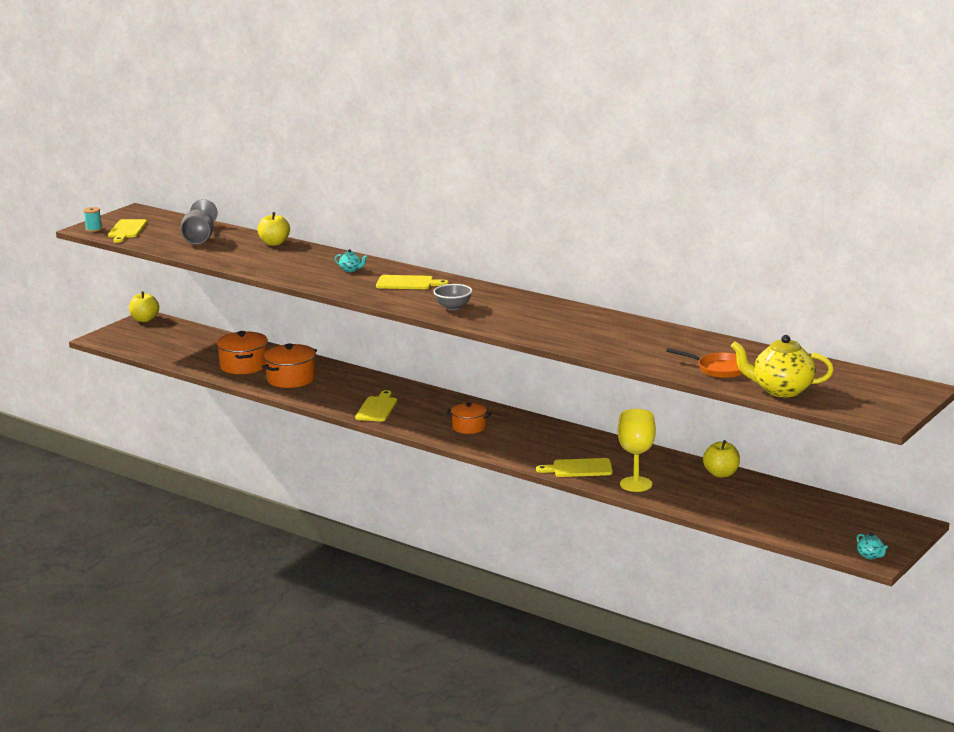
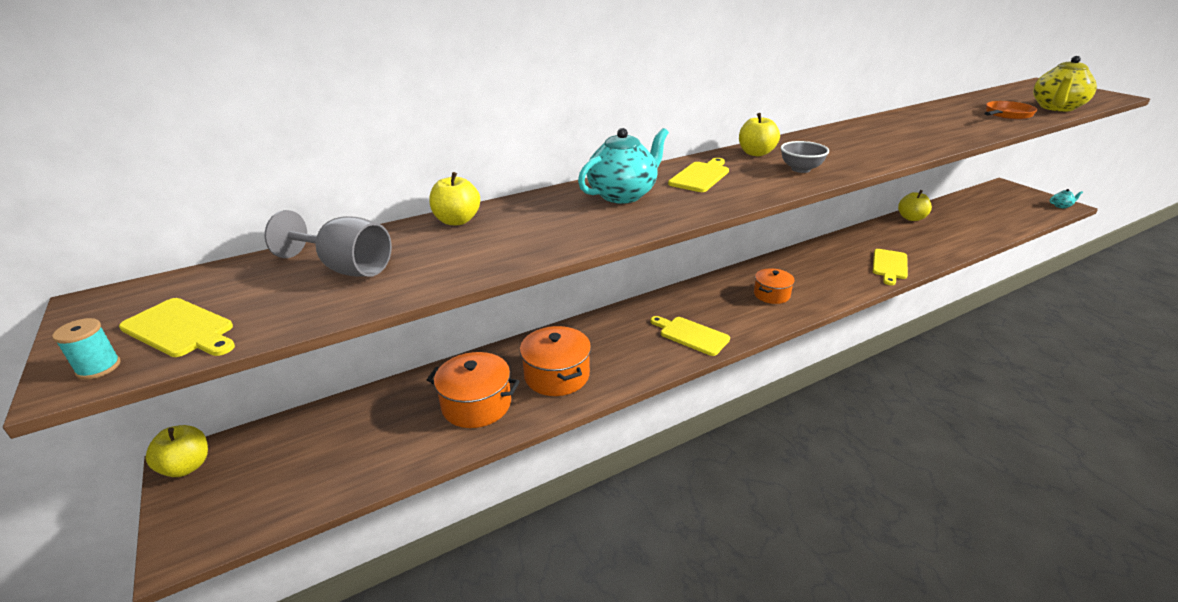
camera: 65 degrees left, 10 degrees up
(351, 270) = (623, 195): turquoise teapot -> turquoise teapot, size x2.28
(479, 292) = (756, 153): none -> yellow apple
(636, 484) = (928, 250): yellow goblet -> none

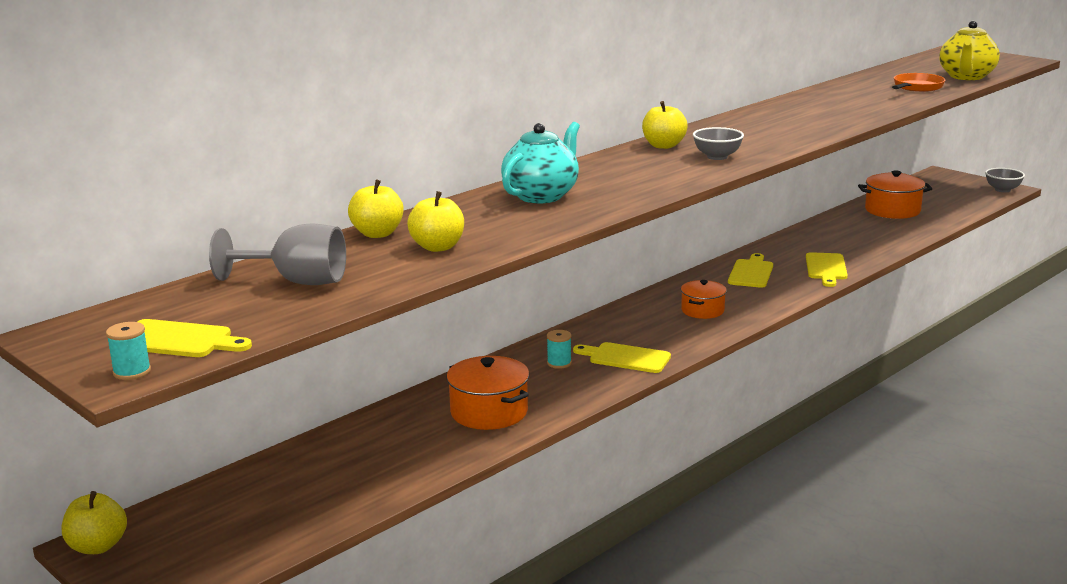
camera: 15 degrees left, 10 degrees down
(476, 404) = (410, 448): orange pot -> orange pot (892, 210)
(634, 332) = (559, 363): none -> turquoise spool
(701, 176) = (615, 172): yellow cutting board -> yellow cutting board (751, 272)
(911, 218) = (840, 218): yellow apple -> yellow apple (437, 247)
(1061, 206) = (1002, 190): turquoise teapot -> grey bowl

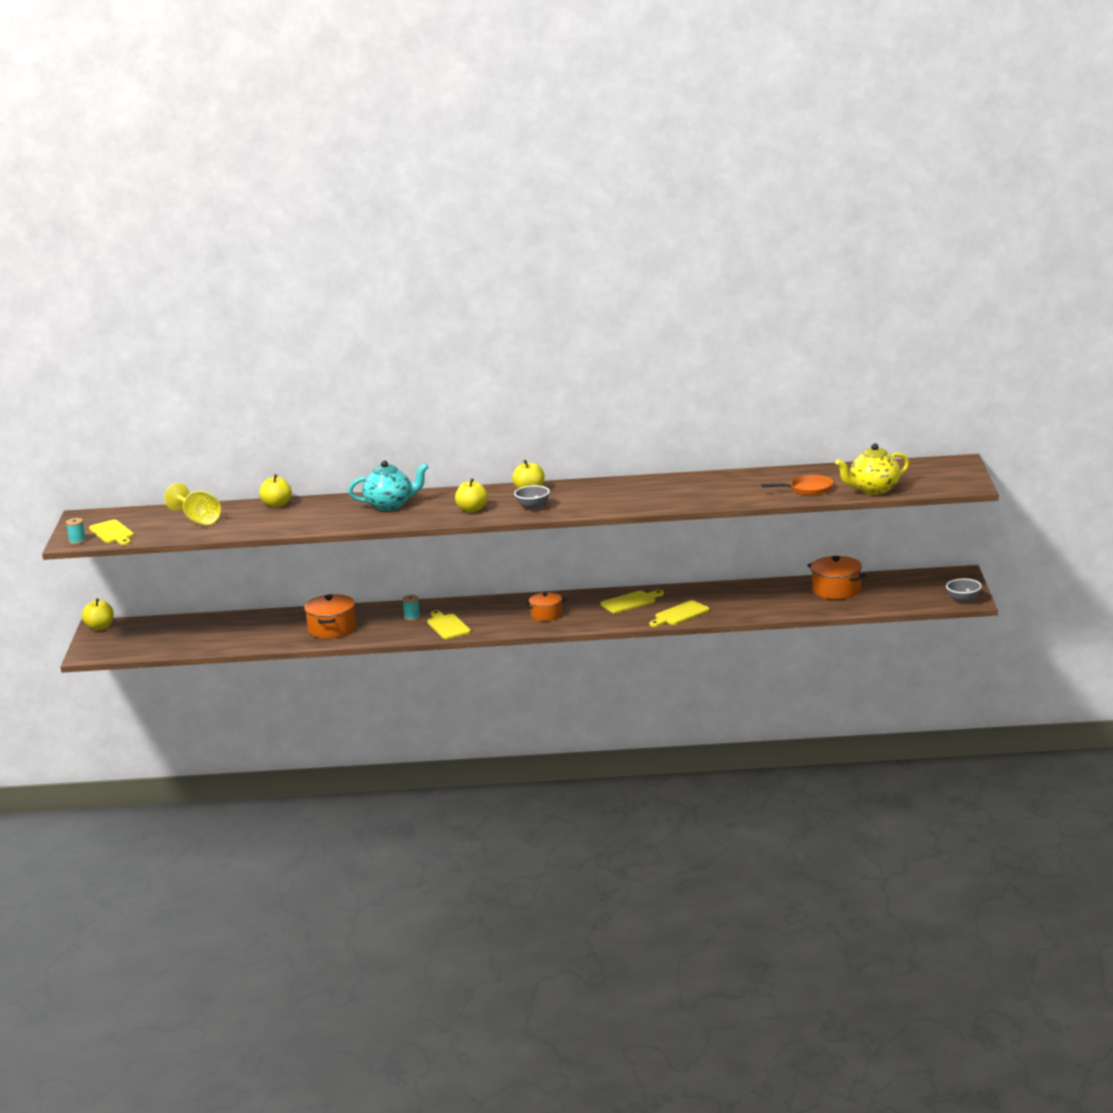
camera: 45 degrees right, 0 degrees up
(297, 282) = (198, 520): grey goblet -> yellow goblet
(437, 247) = (282, 520): yellow apple -> yellow apple (472, 510)

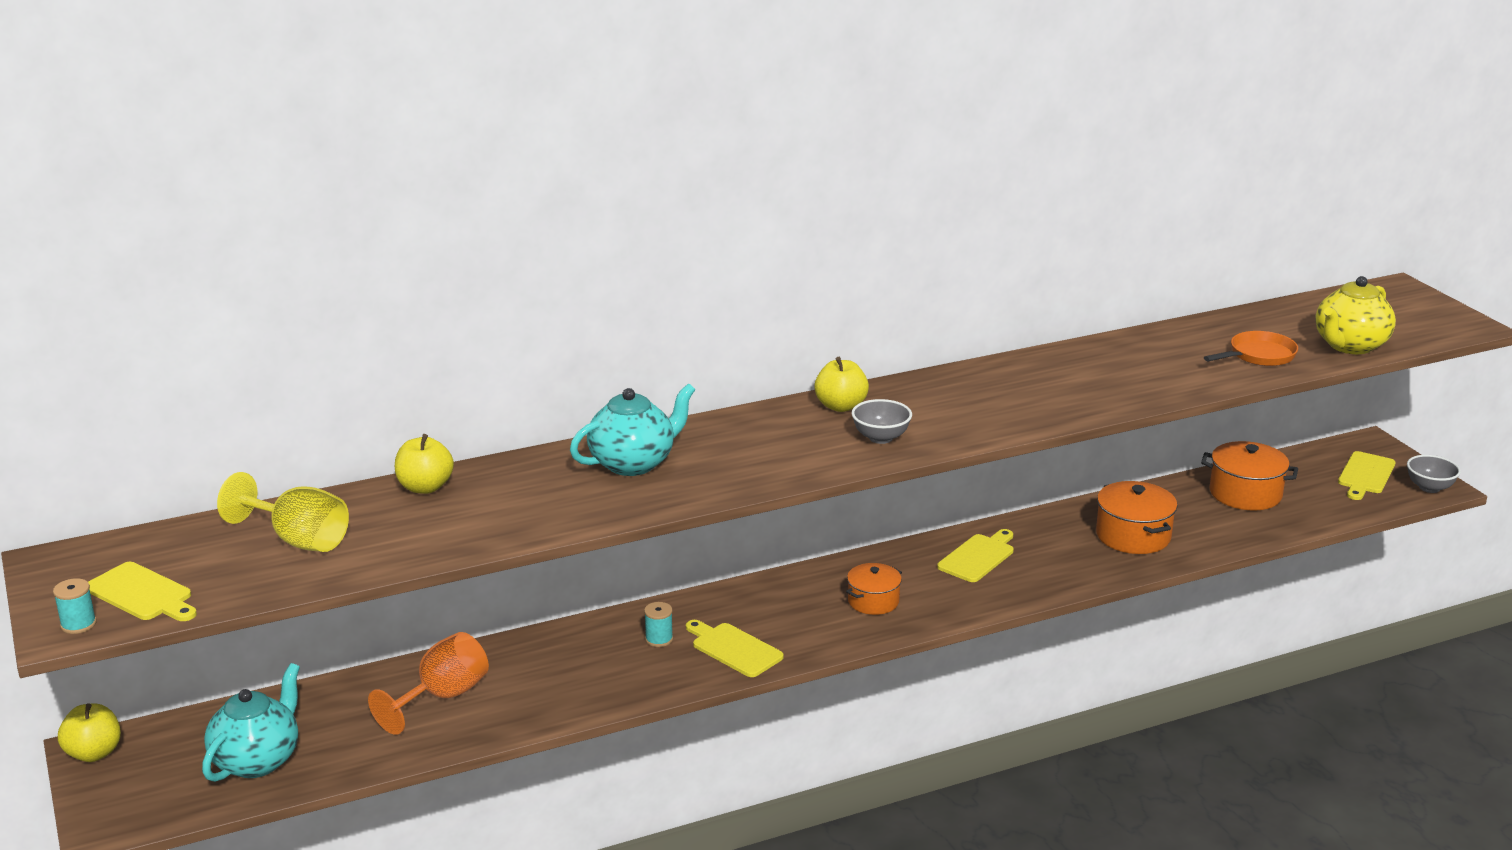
camera: 25 degrees left, 5 degrees up
(172, 640) = (257, 760): none -> turquoise teapot
(280, 627) = (442, 697): none -> orange goblet
(332, 629) = (540, 686): orange pot -> orange pot (1133, 536)
(472, 510) = (784, 455): yellow apple -> none
(680, 614) = (1073, 570): yellow cutting board -> yellow cutting board (1365, 475)

